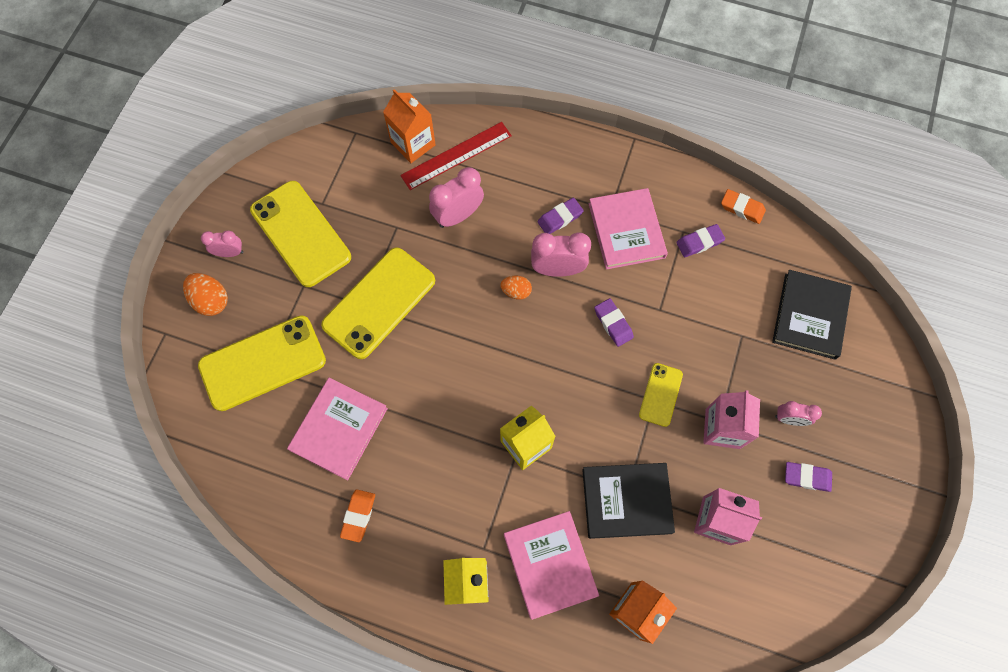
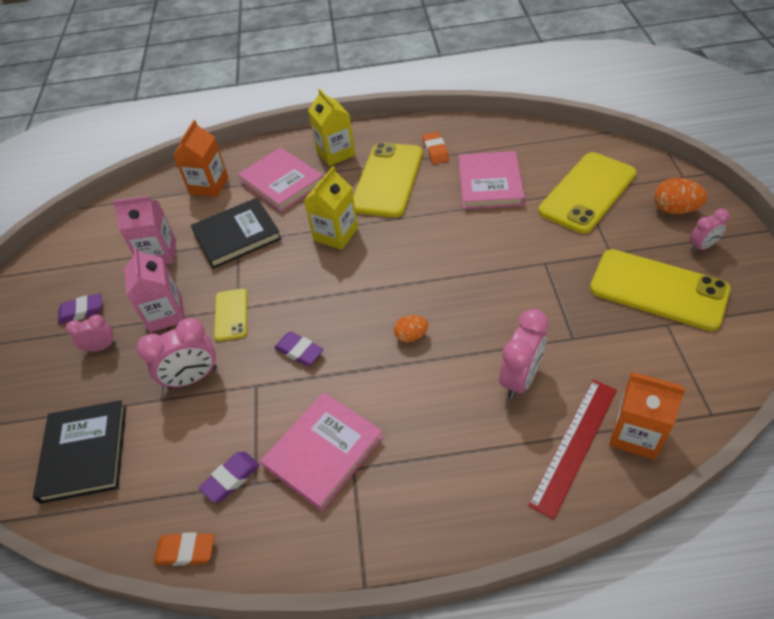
camera: 160 degrees right, 20 degrees down
(379, 303) = (532, 270): yellow phone -> yellow phone (388, 180)
(557, 269) = (381, 375): pink clock -> pink clock (193, 378)
(560, 218) = (407, 429): purple eraser -> none
(626, 230) = (323, 451): pink book -> pink book turned 75 degrees clockwise

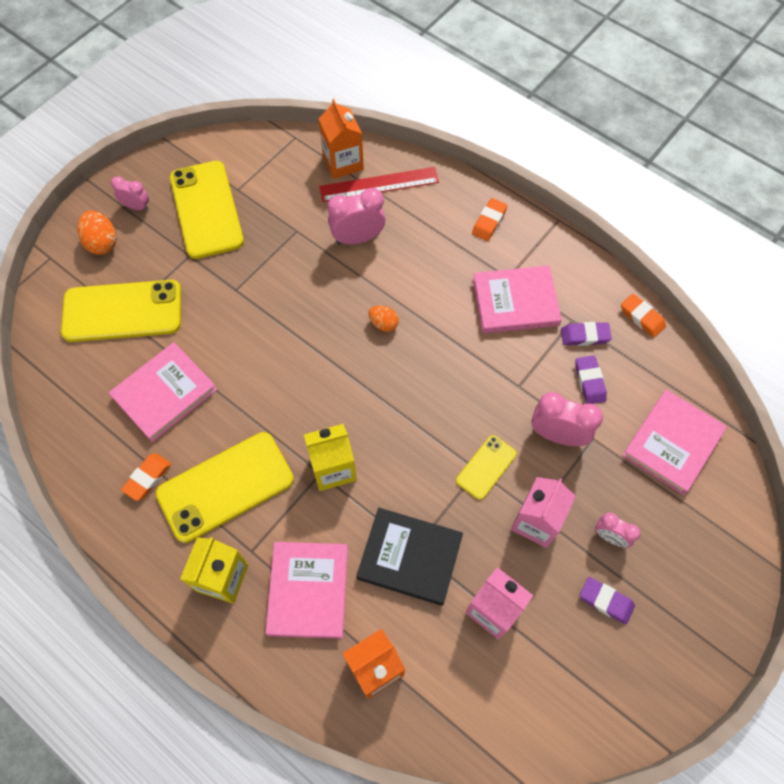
camera: 140 degrees left, 15 degrees up
(84, 453) = (672, 443): black book -> pink book
(299, 351) = (466, 384): purple eraser -> purple eraser (589, 381)
(430, 510) = (489, 222): none -> orange eraser

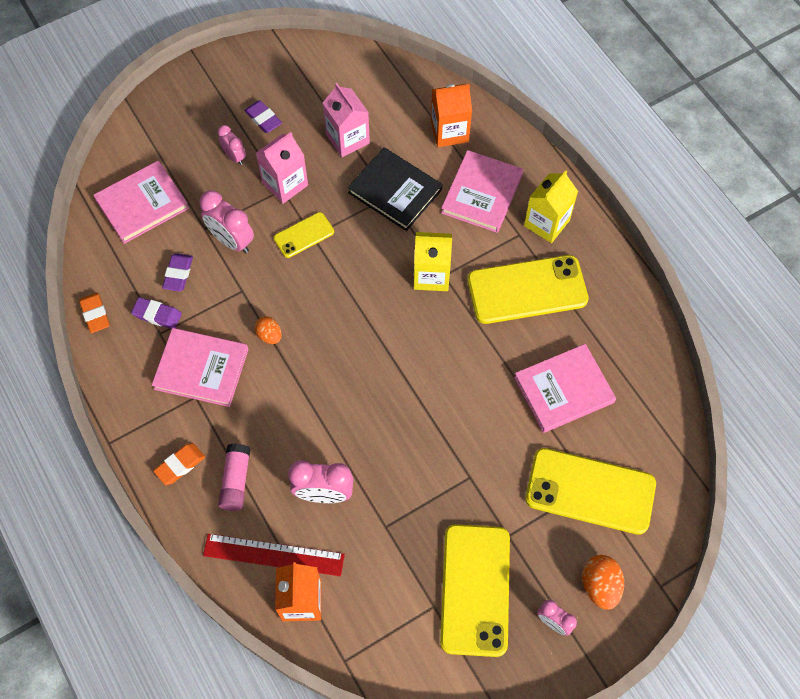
camera: 160 degrees left, 0 degrees up
(147, 478) = (593, 318): orange eraser -> none
(383, 324) = (336, 389): orange egg -> orange egg (269, 335)
(436, 225) = (236, 481): none -> pink glue stick

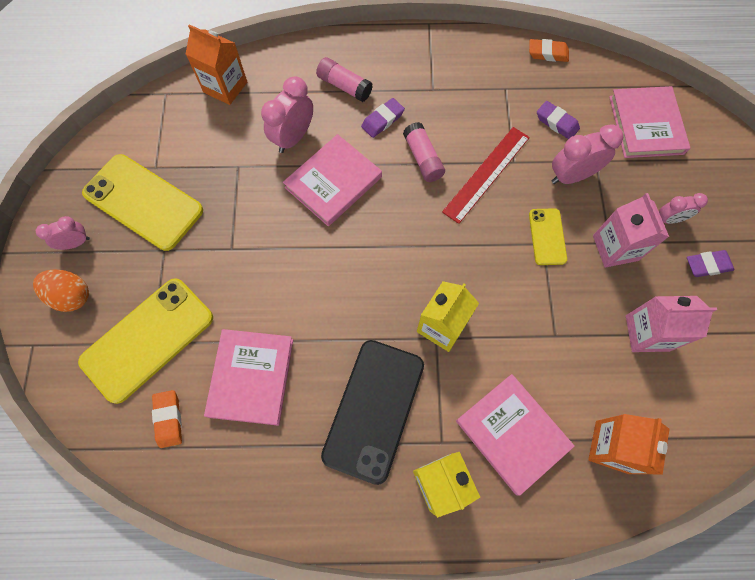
camera: 120 degrees right, 5 degrees up
(157, 315) = (523, 93): purple eraser -> purple eraser (382, 120)
(180, 465) = (381, 58): orange eraser -> orange eraser (169, 419)
(201, 369) = (455, 103): pink book -> pink book (333, 182)
(269, 335) = (457, 163): orange egg -> none
(274, 554) = (271, 85): red ruler -> red ruler (486, 174)
(281, 366) = (423, 158): none -> pink glue stick
(395, 191) = (558, 345): black book -> none
(527, 290) = (373, 409): yellow phone -> black phone

